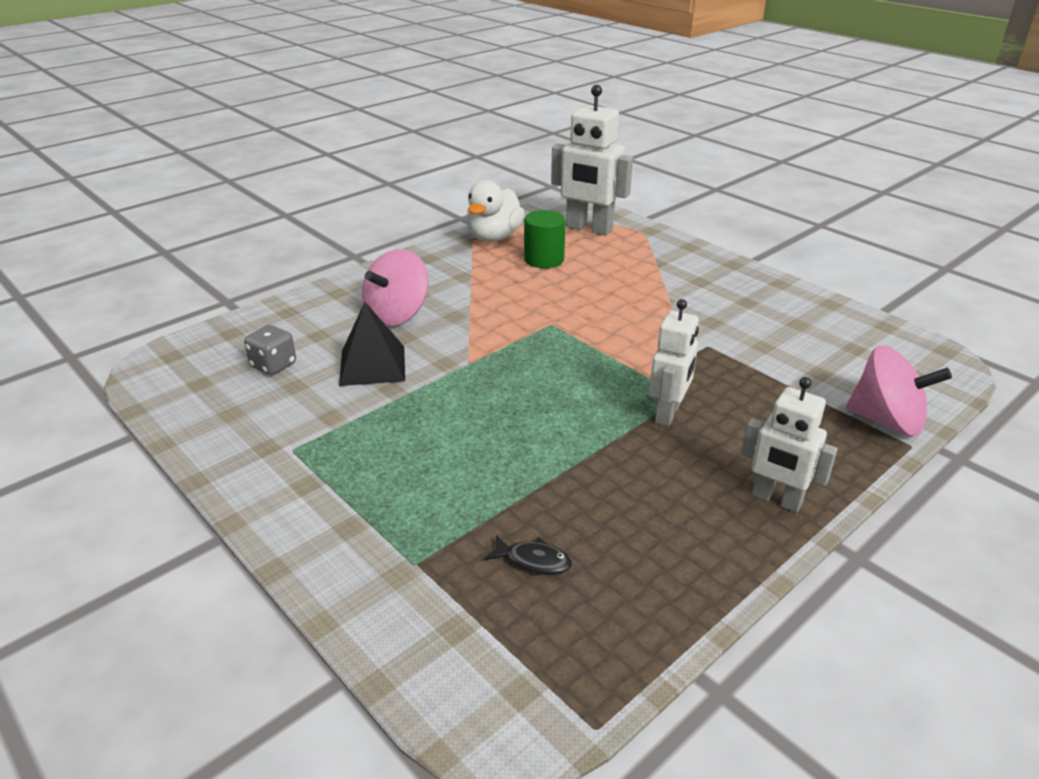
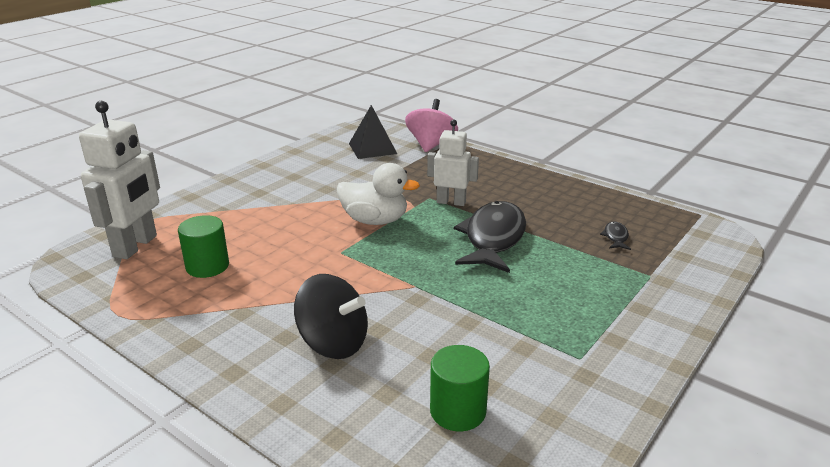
camera: 100 degrees left, 5 degrees down
(273, 365) = (458, 411): grey dice -> green cylinder
(372, 365) = (435, 340): black pyramid -> black pyramid (372, 148)
(397, 314) = (333, 343): pink spinning top -> black spinning top
(494, 237) = (141, 304): white duck -> white duck (375, 220)
(557, 434) = (493, 238): none -> black fish
(776, 499) = (517, 174): white robot -> none

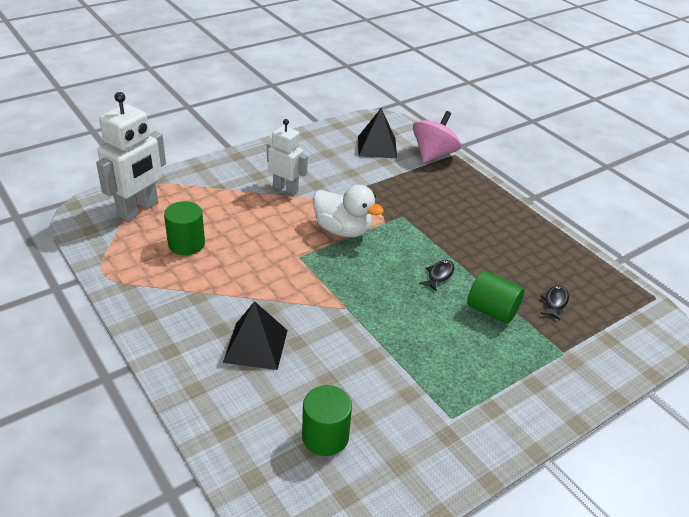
camera: 15 degrees right, 10 degrees up
(333, 343) = (255, 346): black spinning top -> black pyramid
(451, 202) = (420, 226): white robot -> white robot (285, 188)
(493, 238) = (439, 275): black fish -> black fish, size x0.40
(562, 256) = (492, 310): none -> green cylinder

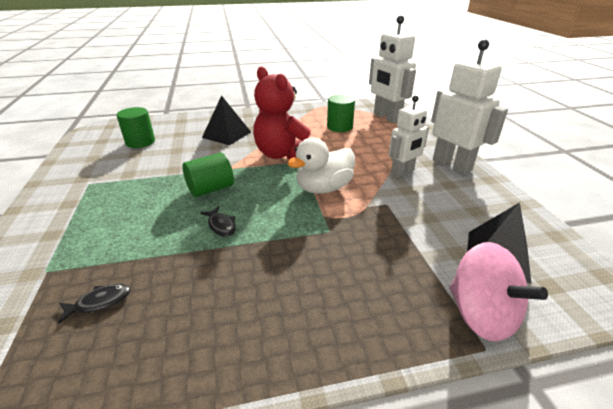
camera: 115 degrees right, 5 degrees down
(255, 162) = (452, 165): none -> white robot
(288, 275) = (282, 154): none -> red teddy bear
(492, 310) = (146, 243): green cylinder -> green cylinder (210, 189)
(554, 302) = (100, 302): black fish -> black fish turned 75 degrees counterclockwise

